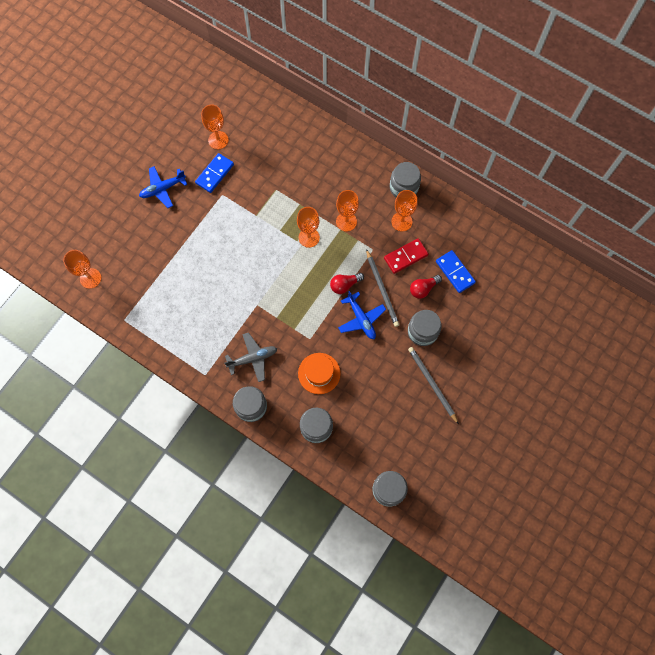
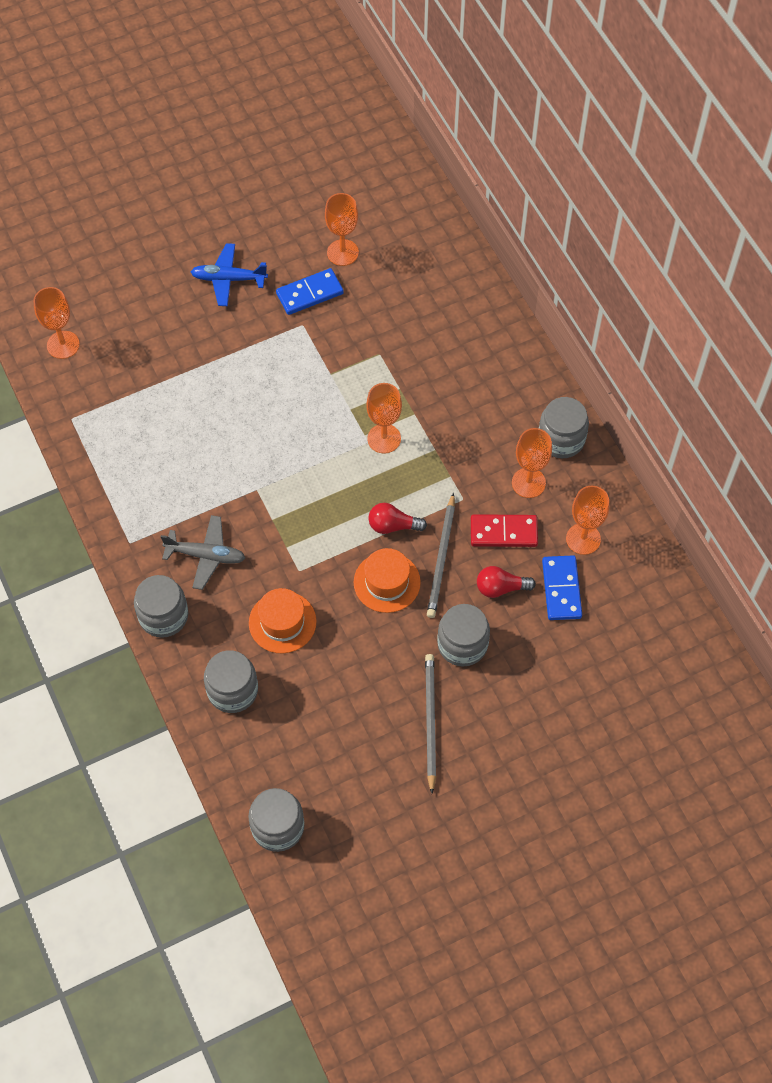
camera: 30 degrees right, 10 degrees down
(346, 221) = (449, 444): orange goblet -> orange goblet (583, 539)
(361, 319) = (387, 582): blue plane -> orange hat

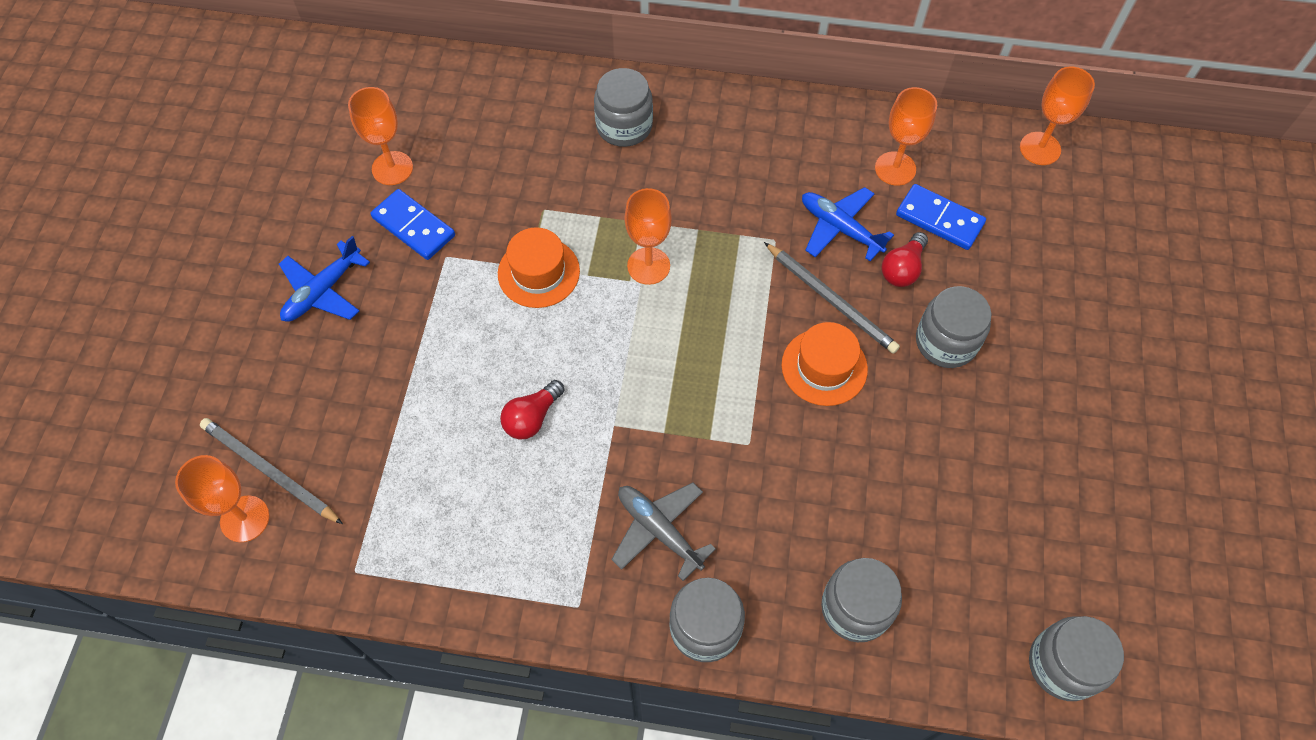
camera: 55 degrees left, 0 degrees up
(206, 555) = (659, 530): grey plane -> grey plane turned 90 degrees counterclockwise
(282, 622) = (802, 500): orange hat -> orange hat (538, 272)
(309, 293) = (413, 227): blue domino -> blue domino turned 60 degrees counterclockwise
(393, 525) = (760, 320): red light bulb -> red light bulb (532, 418)
(430, 721) = (1019, 426): grey pencil -> grey pencil (269, 471)
(503, 532) = (840, 228): red domino -> blue plane
(528, 483) = (799, 174): orange goblet -> orange goblet (1040, 148)
(561, 439) = (770, 120): grey jar -> grey jar (624, 126)

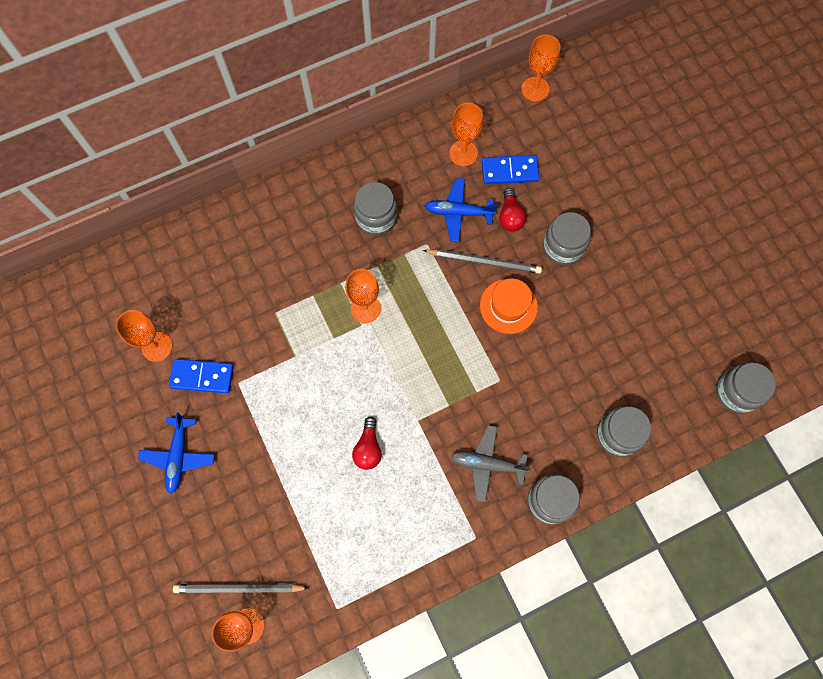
camera: 35 degrees left, 10 degrees up
(538, 272) = (303, 356): orange hat -> none
(624, 126) = (283, 225): grey jar -> grey jar (376, 217)

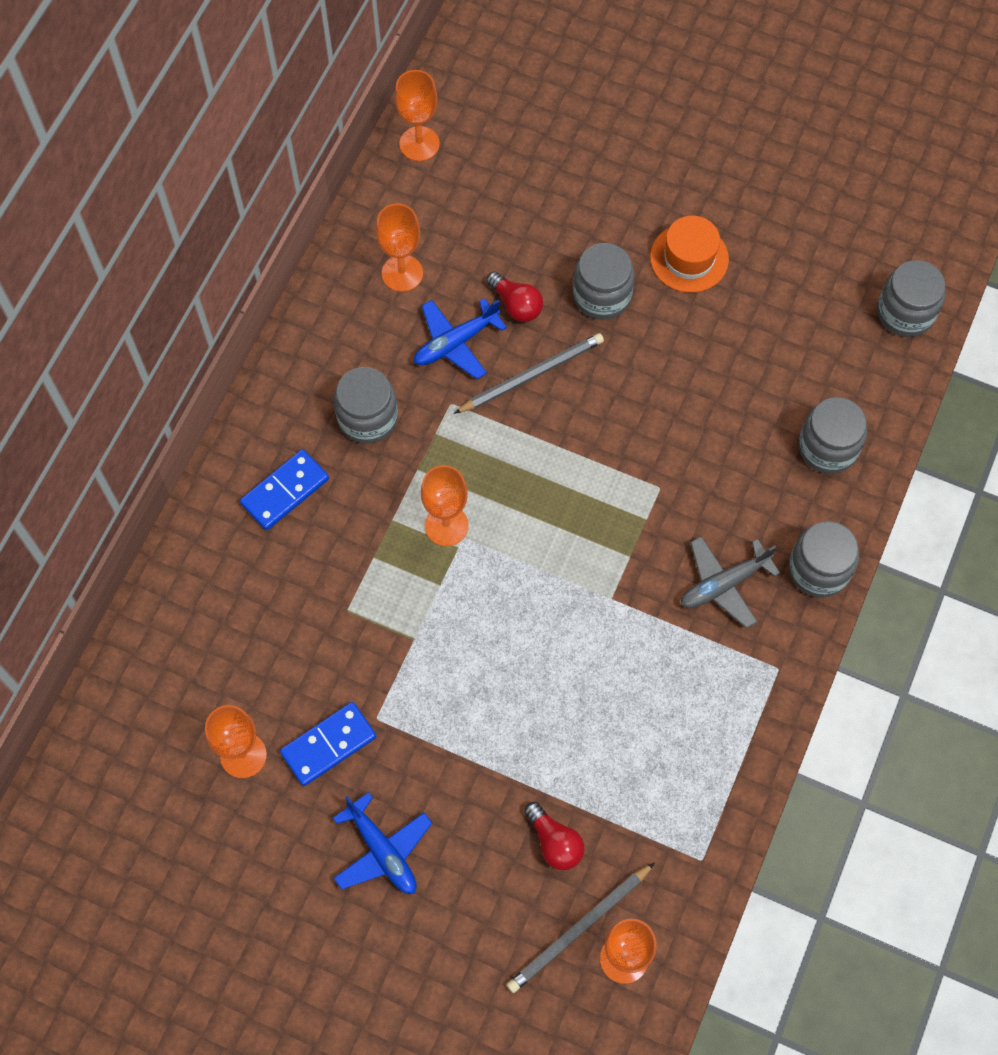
camera: 40 degrees left, 5 degrees down
(368, 448) = (584, 670): red light bulb -> red light bulb (554, 842)
(508, 306) = (600, 402): orange hat -> orange hat (689, 258)
(509, 171) = (472, 255): blue domino -> blue domino (285, 491)

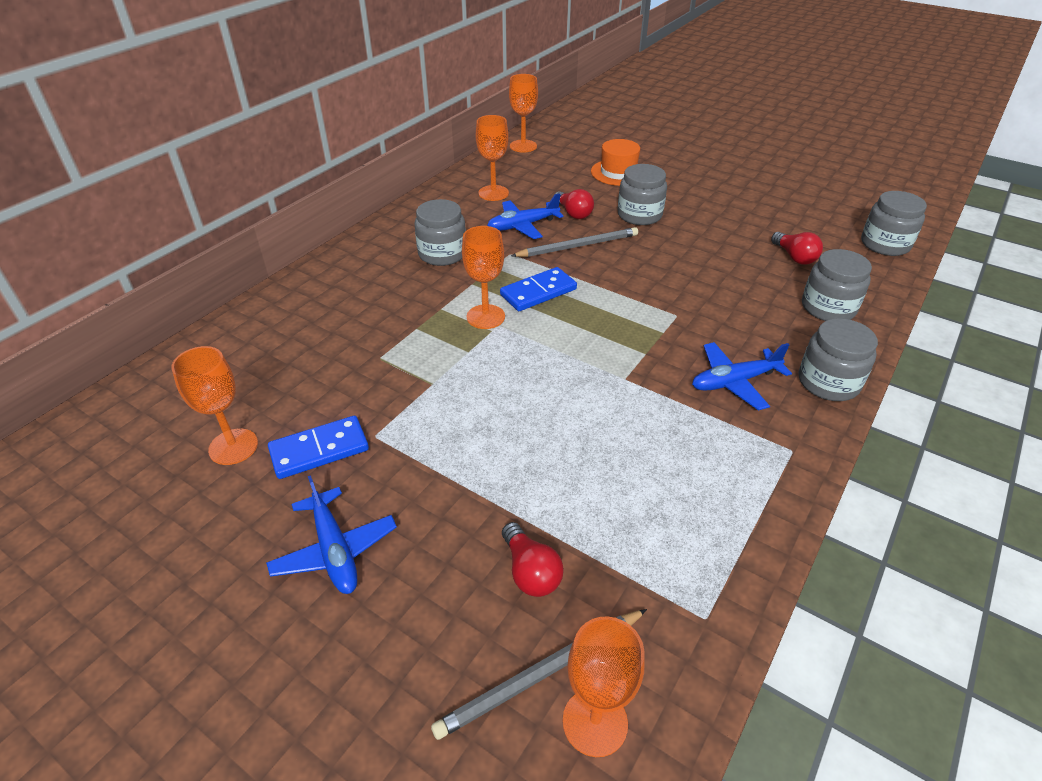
camera: 10 degrees right, 25 degrees down
(285, 491) = (360, 284): blue domino -> blue domino (538, 292)
(689, 258) = (708, 205): orange hat -> orange hat (618, 172)
(723, 584) = (734, 382): grey plane -> blue plane
(795, 356) = (794, 257): none -> red light bulb

